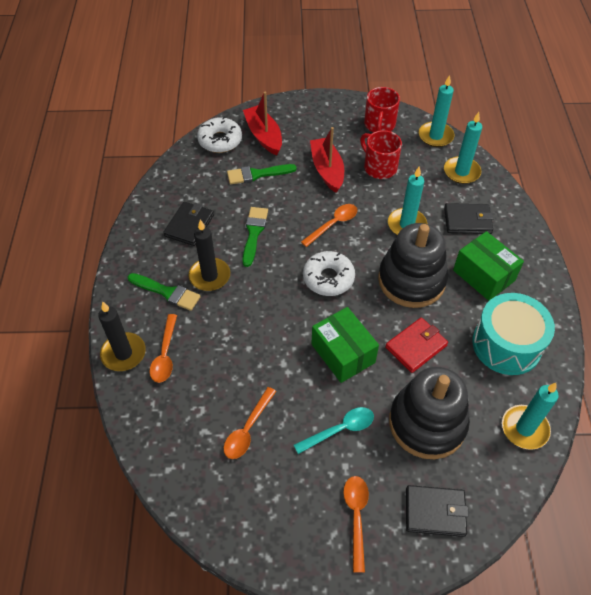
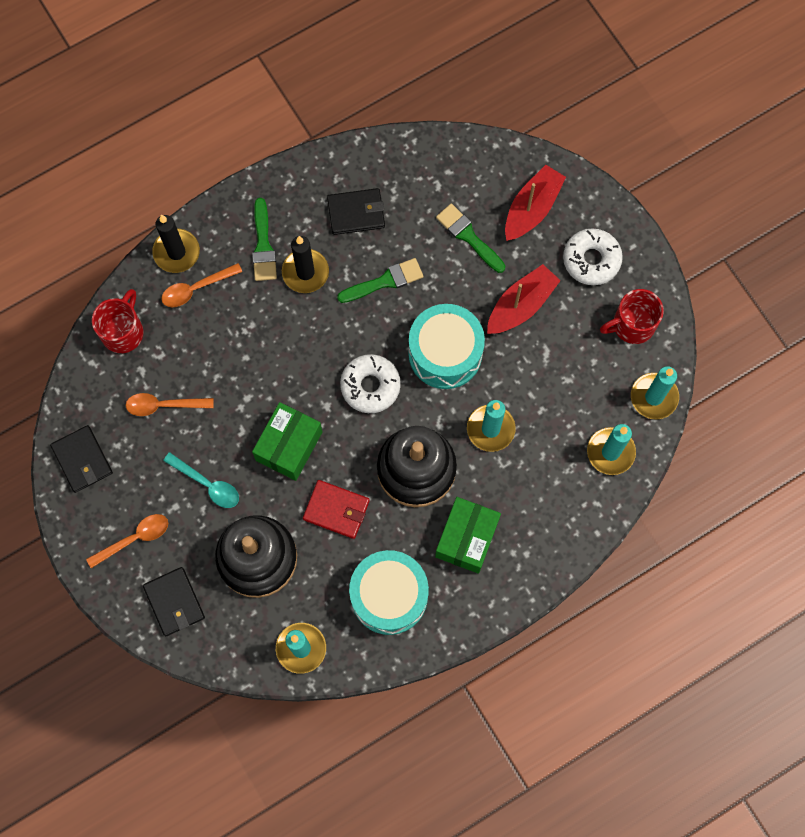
camera: 60 degrees right, 20 degrees up
(220, 140) = (495, 167): white donut -> white donut (591, 260)
(333, 224) = (445, 353): orange spoon -> turquoise drum
(379, 167) = (561, 359): red mug -> red mug (123, 331)
(467, 221) = (536, 490): black wallet -> black wallet (82, 460)

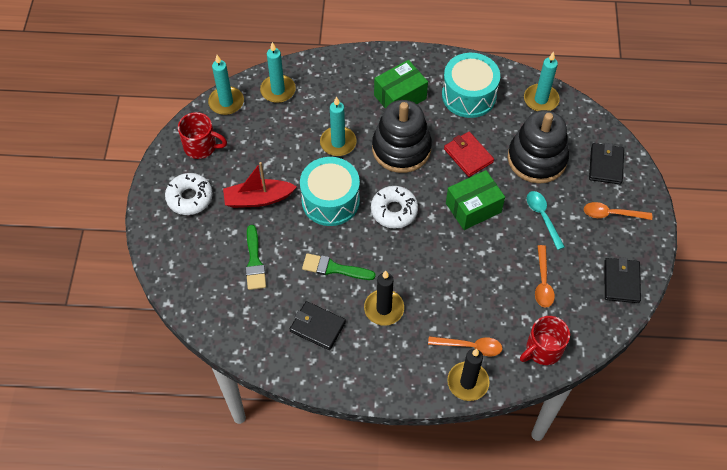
camera: 145 degrees left, 15 degrees down
(163, 405) = (543, 282): orange spoon -> orange spoon turned 60 degrees clockwise
(263, 245) = (400, 346): green brush -> none
(532, 208) = (197, 253): red boat -> none

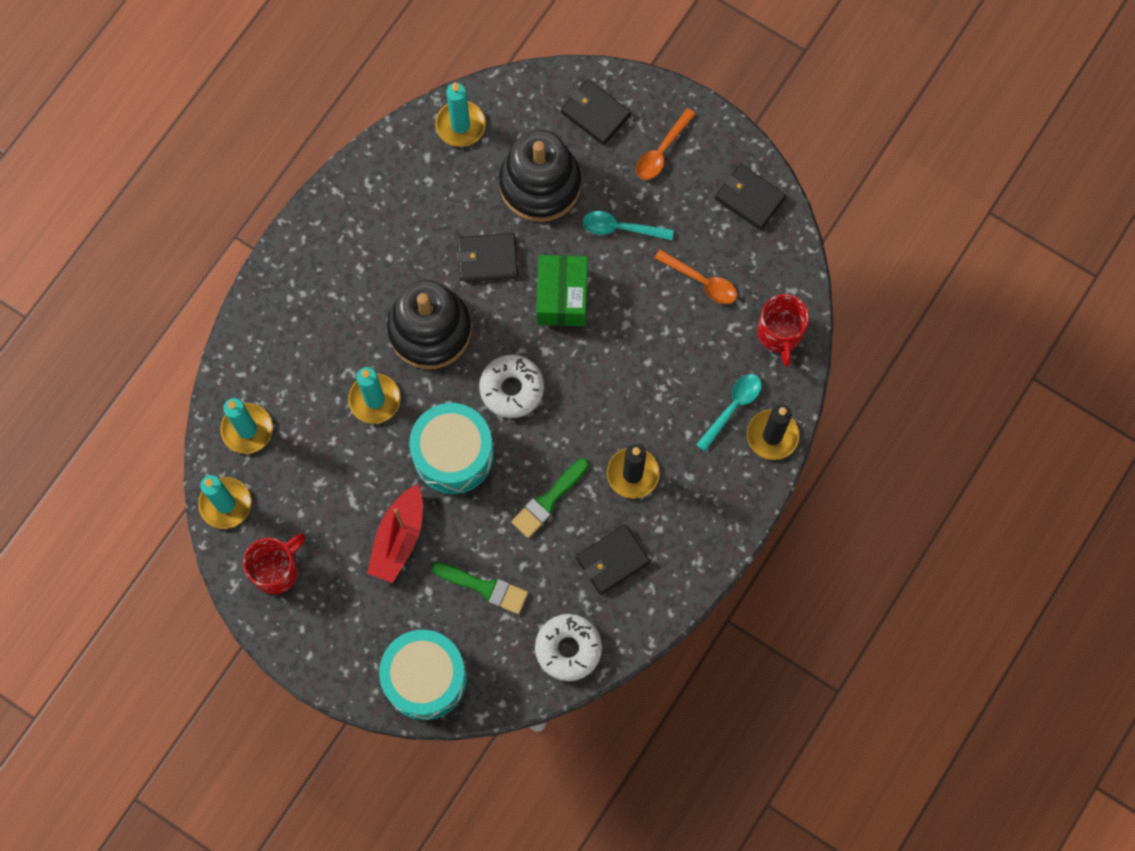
camera: 60 degrees left, 15 degrees up
(189, 198) = (346, 620): white donut -> white donut (568, 648)
(400, 97) = (352, 287): green box -> none
(468, 155) = (487, 258): red wallet -> black wallet
(469, 95) = (401, 204): turquoise drum -> turquoise drum (425, 678)
(470, 346) = (732, 407): orange spoon -> turquoise spoon

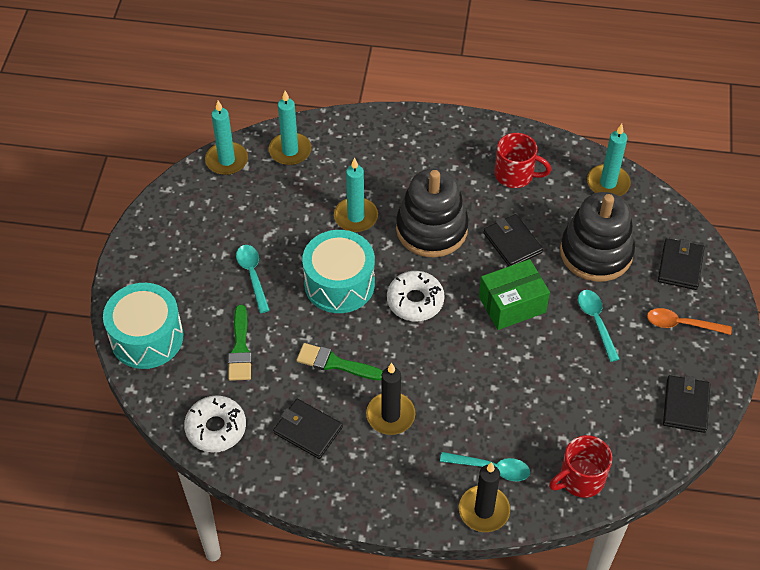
camera: 65 degrees right, 20 degrees down
(276, 569) = (191, 209): red mug -> red mug (515, 175)
(398, 538) = (252, 275): red boat -> turquoise spoon
(701, 281) = (588, 399): orange spoon -> none

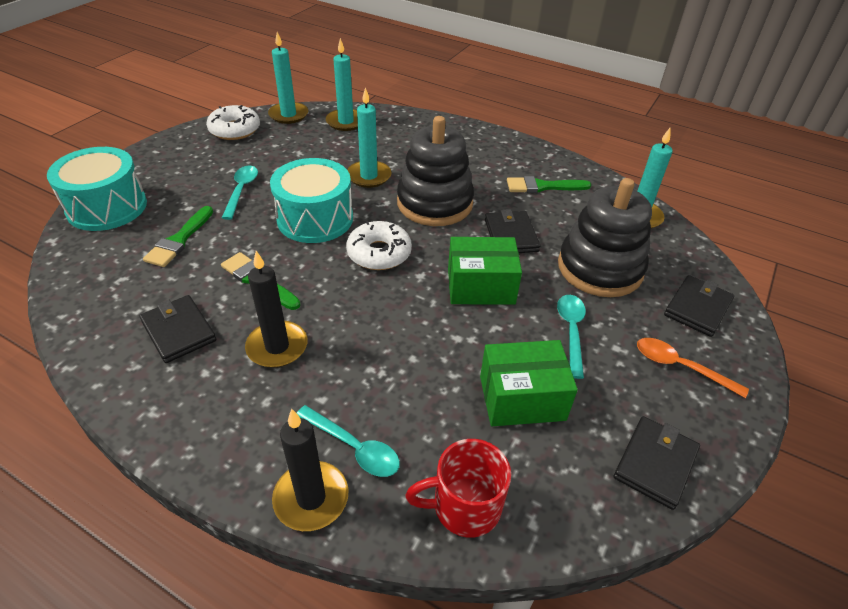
camera: 20 degrees right, 10 degrees down
(216, 428) = (92, 298): white donut -> white donut (235, 130)
(515, 175) = (543, 186): red mug -> green brush
(583, 390) = (522, 398): none -> green box

